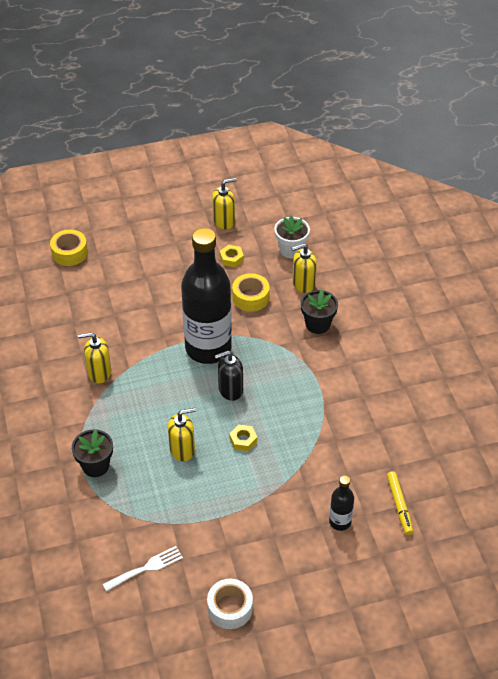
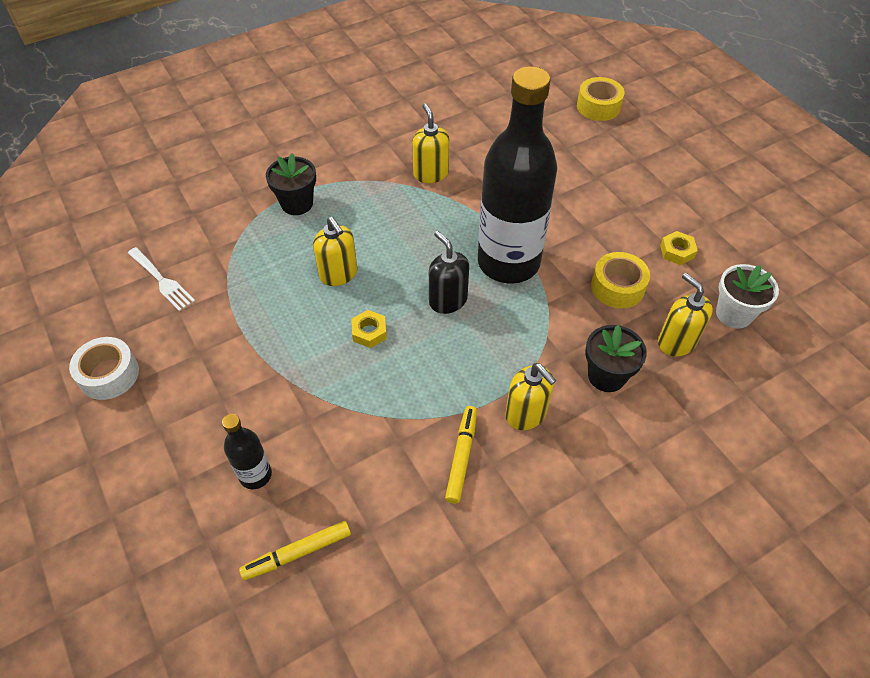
camera: 75 degrees right, 5 degrees up
(224, 221) = (740, 229): yellow soap dispenser -> yellow soap dispenser (526, 414)
(355, 410) = (461, 457): none -> yellow marker

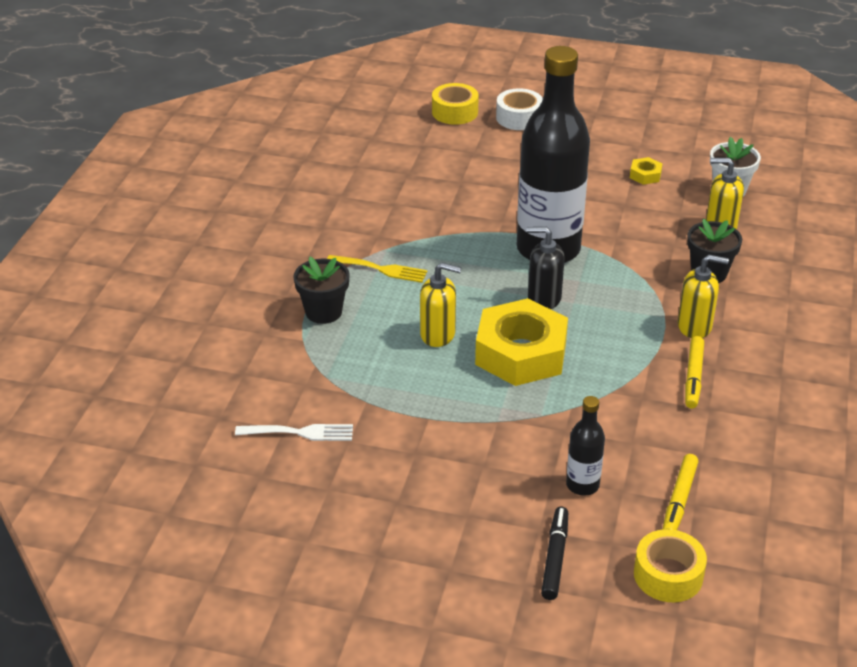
camera: 45 degrees left, 15 degrees down
(109, 374) = (368, 516): white tape -> white tape (519, 118)
(156, 516) = (554, 558): none -> black marker
(369, 332) = (520, 353): yellow nut -> yellow nut, size x2.46
(375, 197) = (381, 269): none -> yellow fork
(430, 174) = (399, 228): yellow soap dispenser -> none
(461, 457) = (693, 377): yellow marker -> yellow marker turned 135 degrees counterclockwise
(617, 287) = (640, 219): yellow tape -> yellow tape (668, 575)

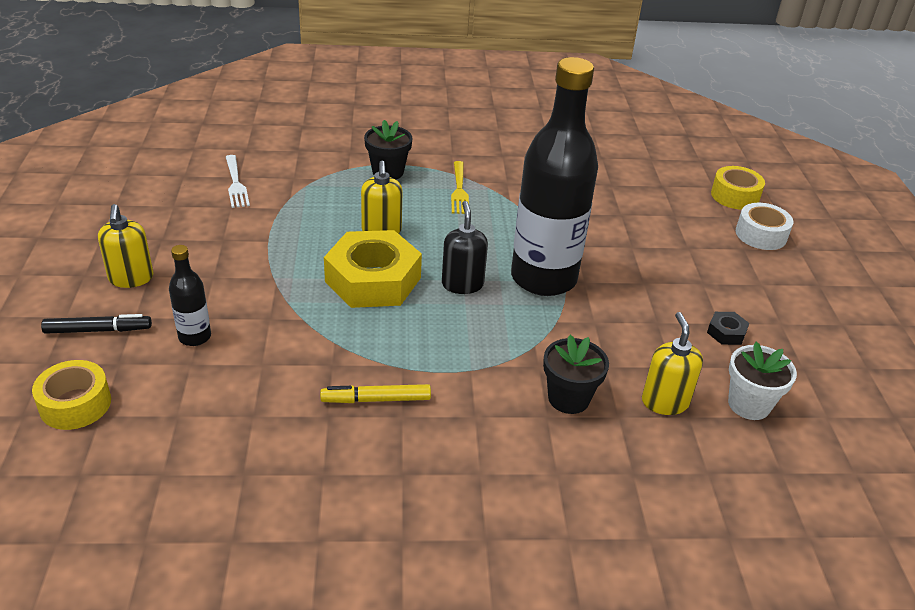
camera: 70 degrees right, 0 degrees up
(645, 175) = (726, 332): yellow nut -> black nut
(679, 500) = (181, 404): yellow marker -> none
(695, 326) = (464, 394): yellow soap dispenser -> yellow soap dispenser (131, 278)

